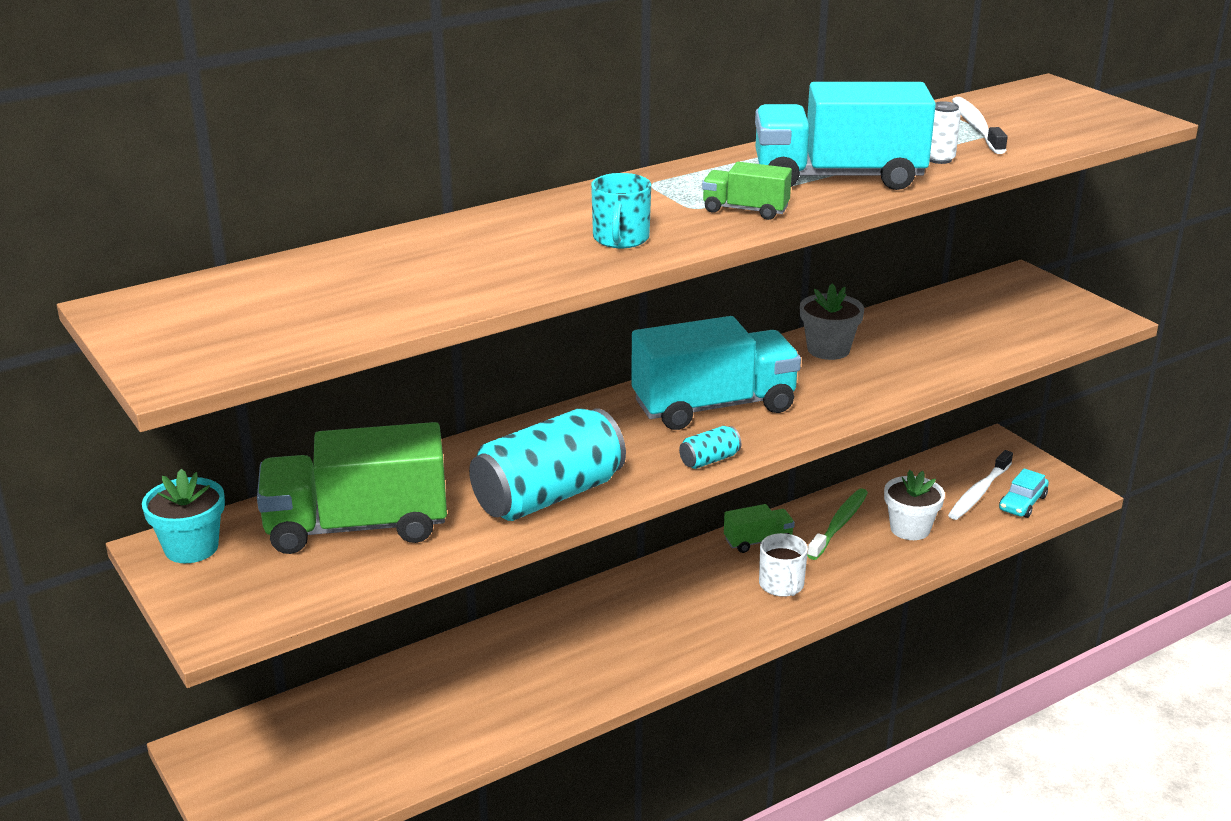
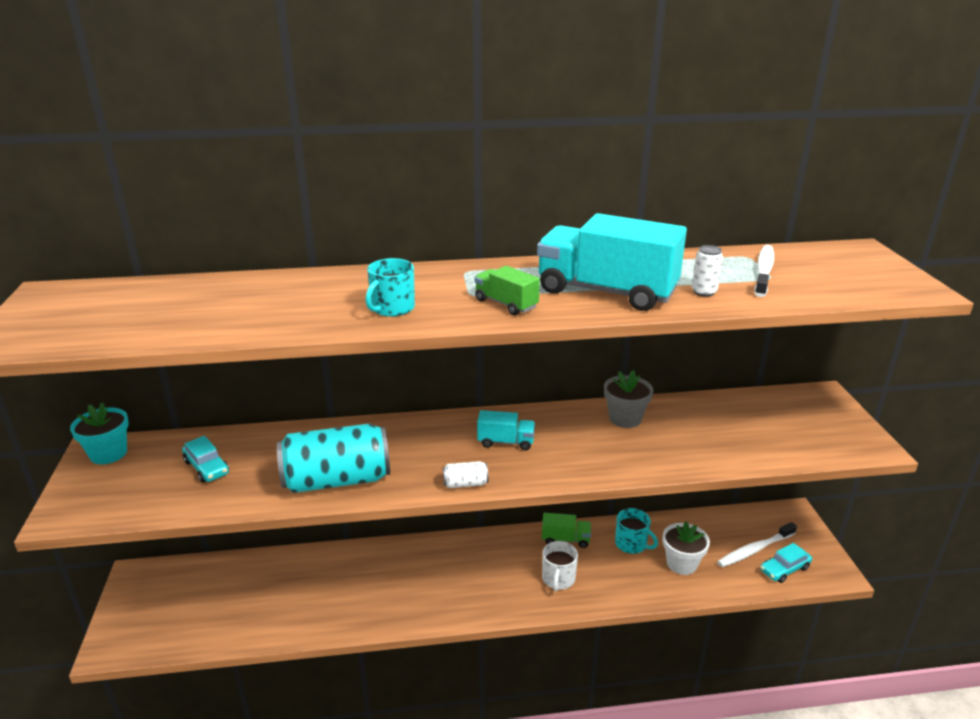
camera: 25 degrees right, 0 degrees up
(357, 527) = (206, 467): green truck -> turquoise car
(709, 460) = (465, 484): turquoise can -> white can
(714, 406) = (506, 442): turquoise truck -> turquoise truck, size x0.48
(839, 524) = (631, 544): green toothbrush -> turquoise mug

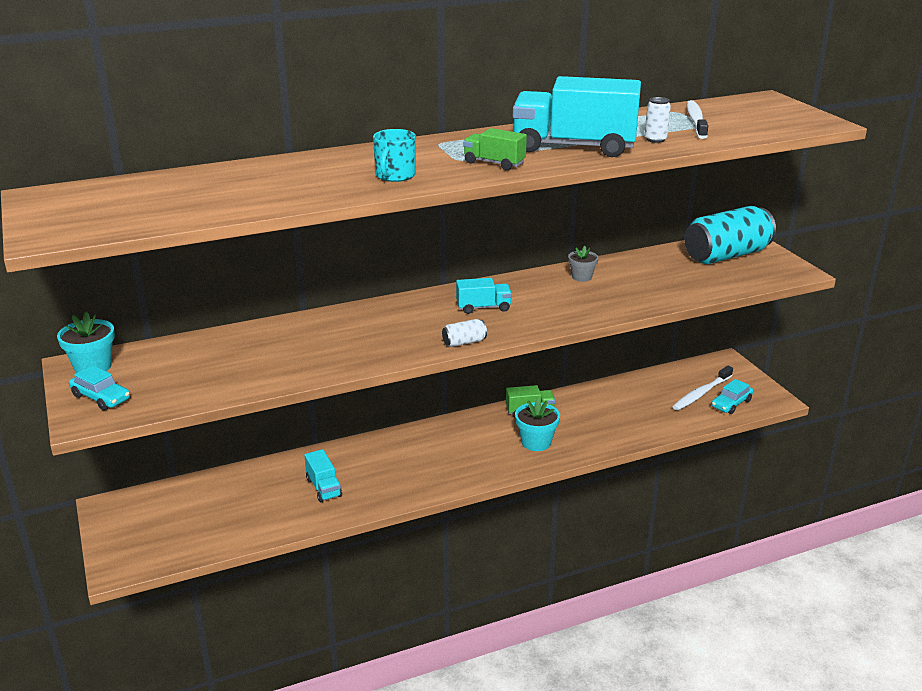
camera: 15 degrees left, 0 degrees up
(206, 467) = (205, 363): turquoise car -> turquoise car (101, 397)
(331, 593) = (323, 487): none -> turquoise truck
(337, 480) = (342, 356): turquoise can -> turquoise can (726, 255)
(558, 579) = (536, 442): white mug -> turquoise flower pot
(625, 418) = (581, 277): grey flower pot -> grey flower pot, size x0.66
(631, 544) = (591, 405): turquoise mug -> none
(681, 563) = (642, 413): white flower pot -> none

